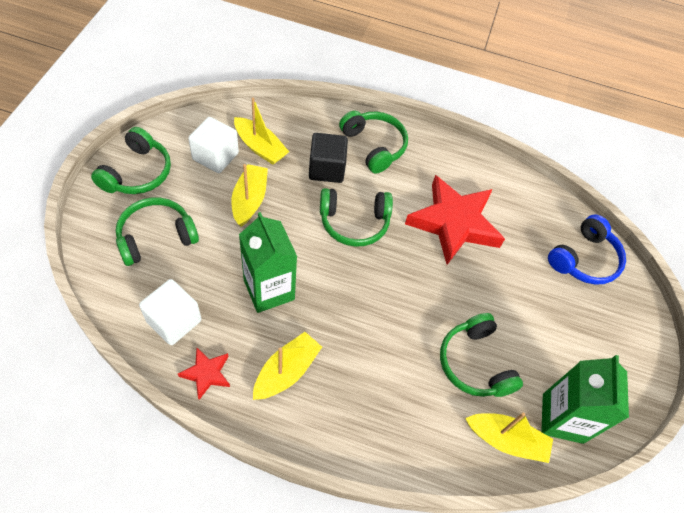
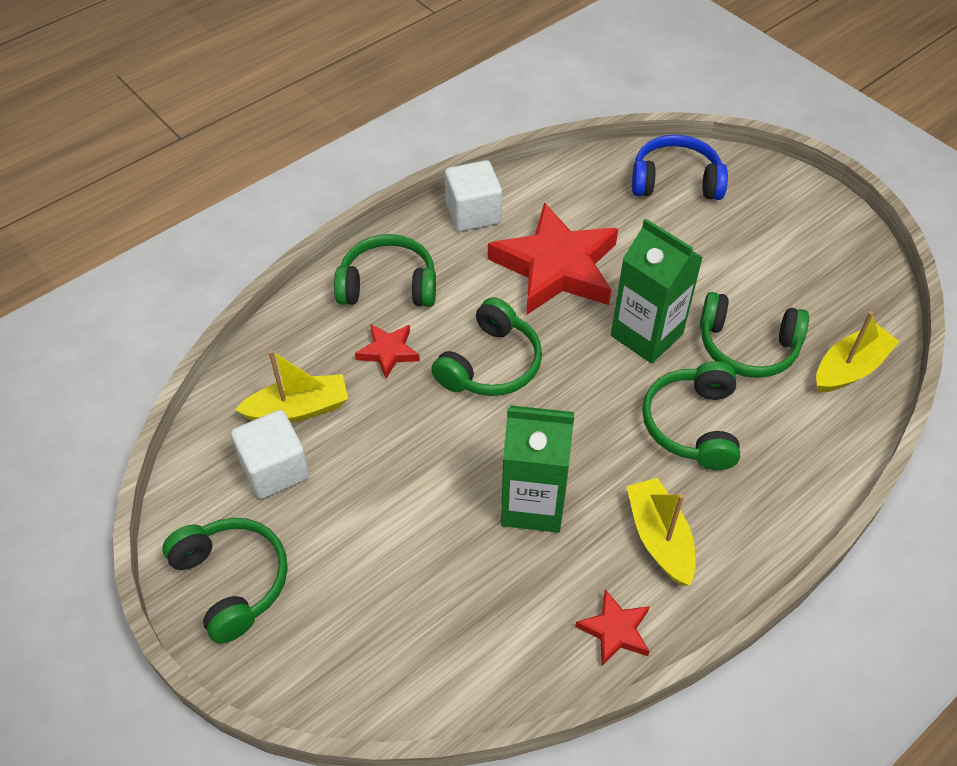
camera: 50 degrees left, 5 degrees down
(156, 237) = (363, 603): green headphones -> green headphones (692, 425)
(174, 321) = (514, 636): white cube -> white cube (473, 213)
(249, 200) = (378, 462): yellow boat -> none
(326, 169) = (388, 352): black cube -> red star
(562, 418) = (848, 306): green carton -> green carton (646, 335)
(584, 259) = (675, 181): blue headphones -> blue headphones turned 75 degrees counterclockwise

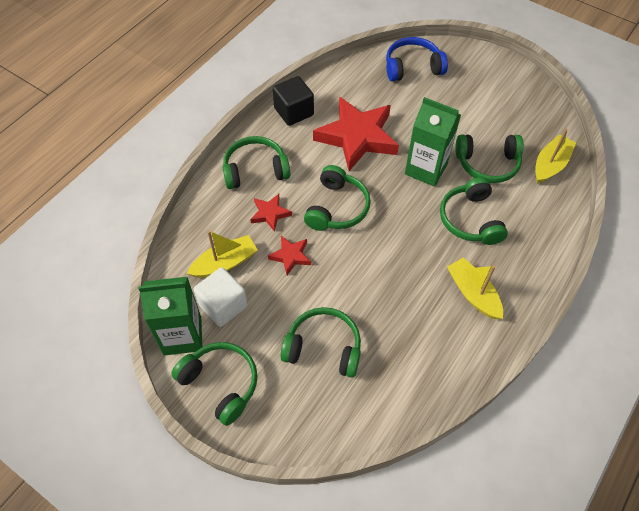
camera: 15 degrees left, 5 degrees up
(401, 565) = (323, 347): none -> green headphones
(473, 213) = (294, 112): white cube -> black cube
(533, 504) = (391, 290): green carton -> green carton (182, 335)
(615, 630) = (465, 356): red star -> red star (290, 256)

